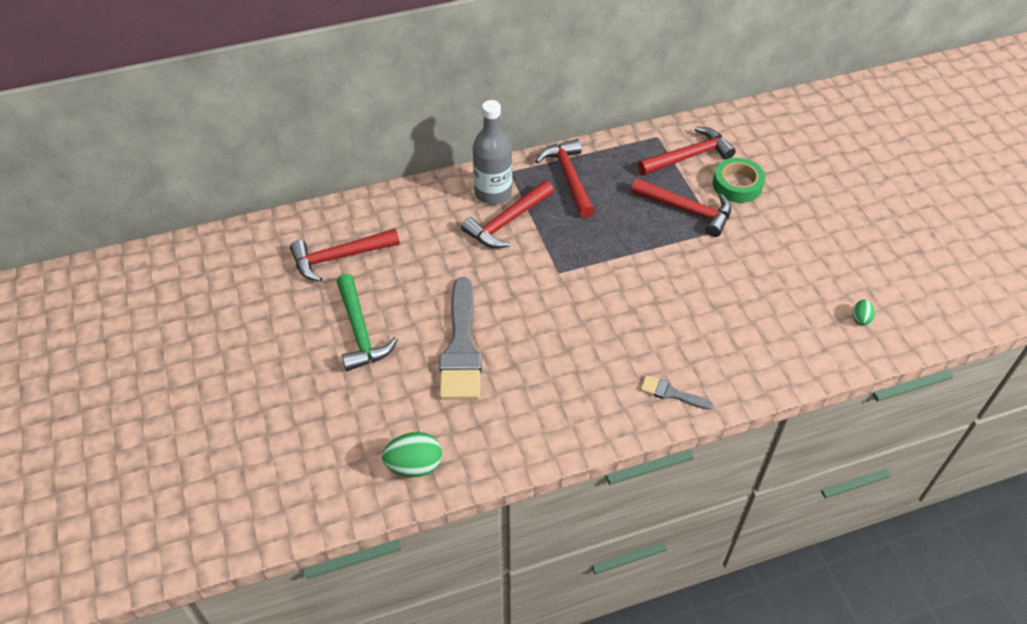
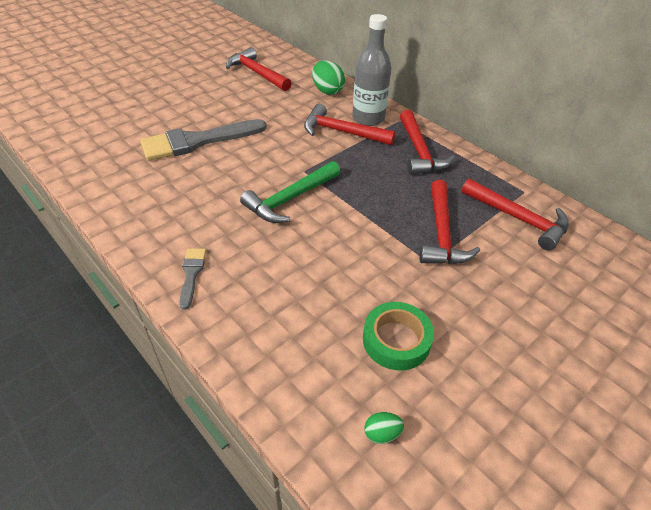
camera: 65 degrees right, 5 degrees down
(360, 331) = (193, 97): green hammer -> green hammer (290, 199)
(414, 465) = (77, 148): green egg -> green egg (327, 91)
(569, 178) = (419, 151): red hammer -> red hammer turned 120 degrees clockwise
(737, 185) = (512, 265): green tape -> green tape (396, 340)

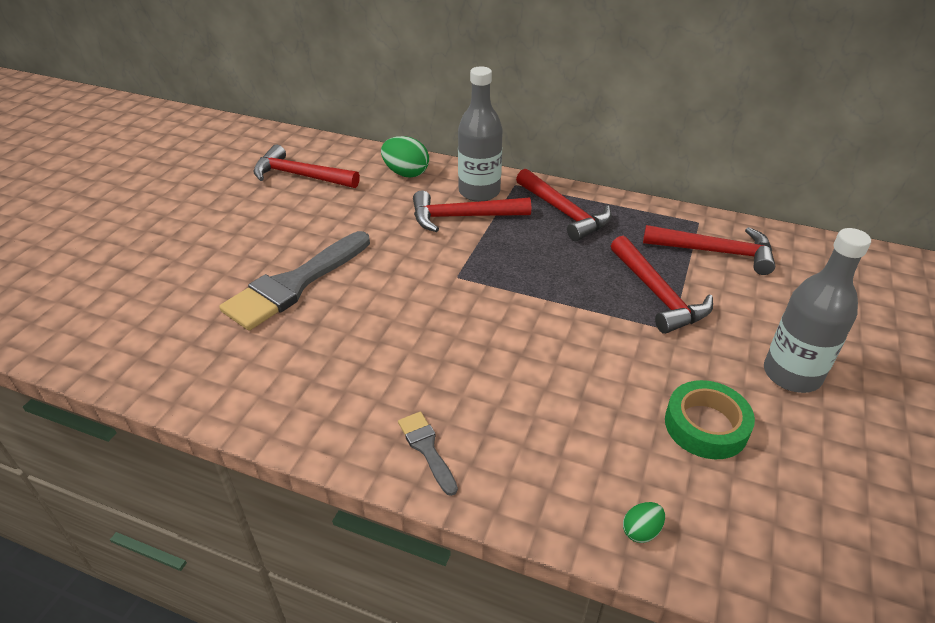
camera: 25 degrees left, 5 degrees down
(290, 199) = (468, 315): green hammer -> none
(382, 433) = (771, 529): green egg -> green egg (641, 531)
(501, 332) = (791, 374): none -> grey bottle

